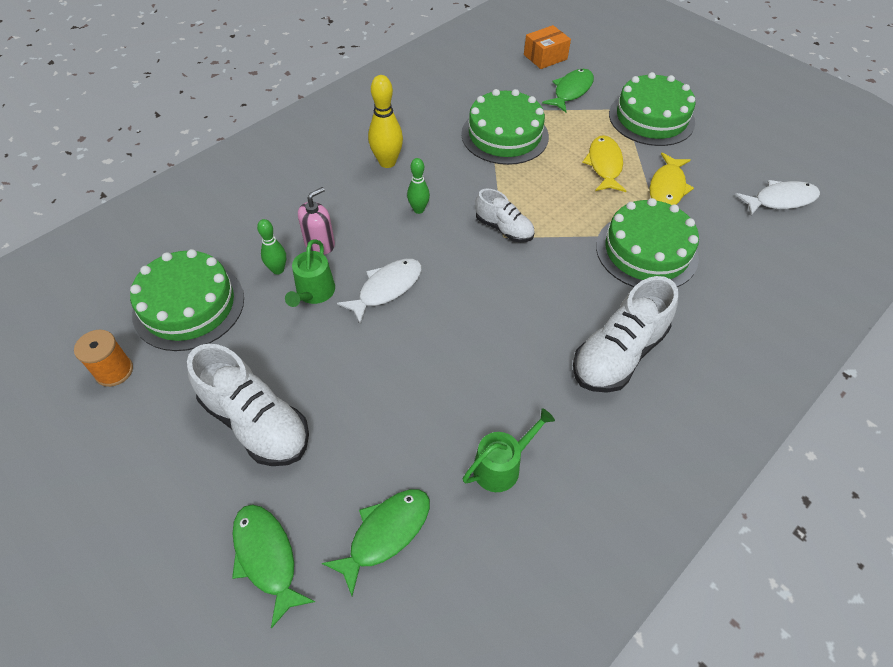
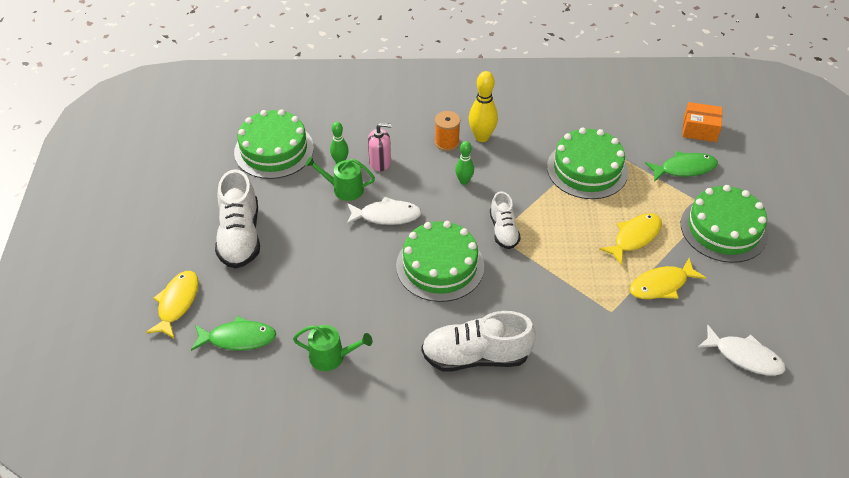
camera: 45 degrees right, 5 degrees down
(114, 371) = (205, 160): orange spool -> orange spool (447, 142)
(267, 557) = (177, 303): green fish -> yellow fish
(314, 293) = (344, 189): green watering can -> green watering can turned 45 degrees clockwise
(646, 251) = (583, 313): green cake -> green cake (440, 266)

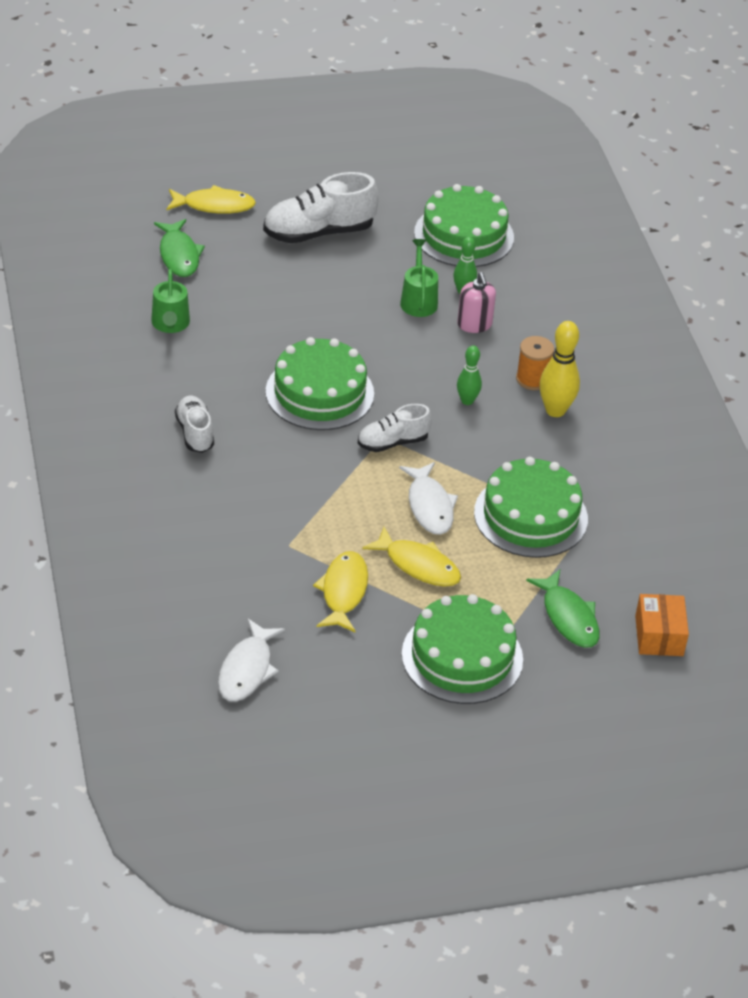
camera: 75 degrees right, 5 degrees down
(386, 216) = (386, 340): white fish -> white fish (429, 506)
(476, 356) = (195, 433): white shoe -> white shoe, size x0.59
(661, 285) = (343, 592): yellow fish -> yellow fish turned 45 degrees clockwise

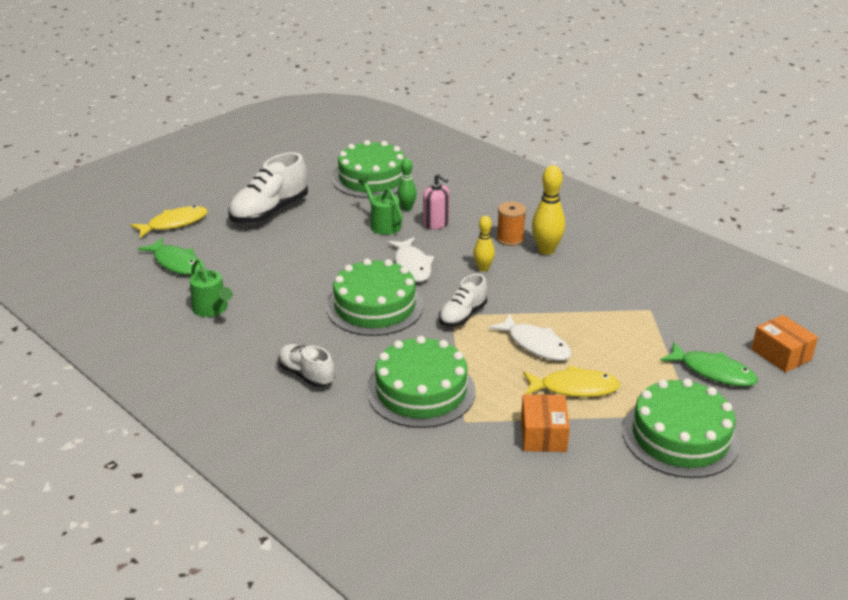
camera: 30 degrees left, 10 degrees down
(247, 669) = (537, 537): white fish -> white fish (412, 266)
(343, 592) = (543, 434): yellow fish -> orange box
(467, 401) = (483, 268): green bowling pin -> yellow bowling pin
(530, 516) = (608, 319): green cake -> green cake (421, 391)

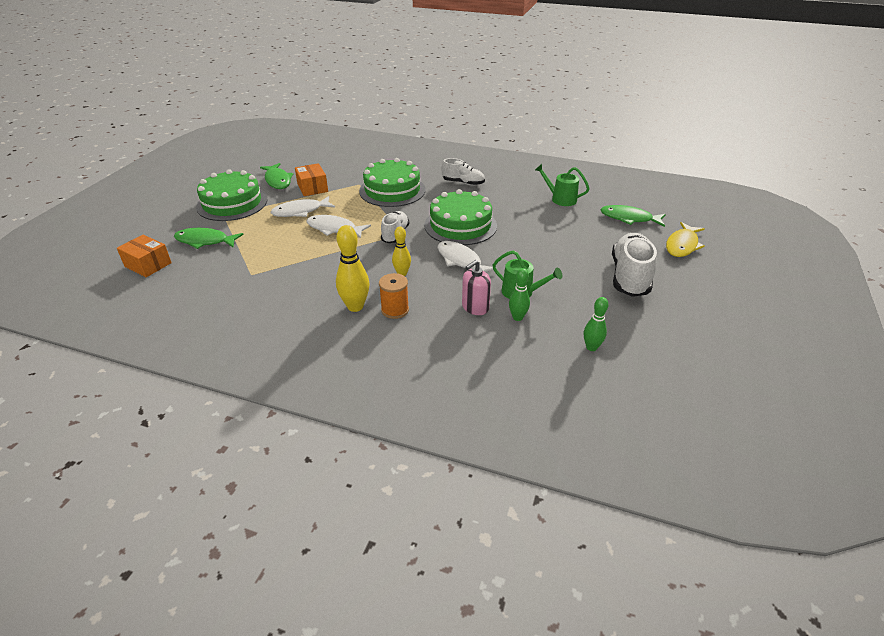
camera: 155 degrees right, 5 degrees up
(372, 178) = (591, 347): green cake -> green bowling pin
(436, 223) = (475, 307): pink soap dispenser -> pink soap dispenser turned 60 degrees counterclockwise
(574, 388) = (300, 211): yellow fish -> white fish
(599, 472) = (278, 180): none -> green fish

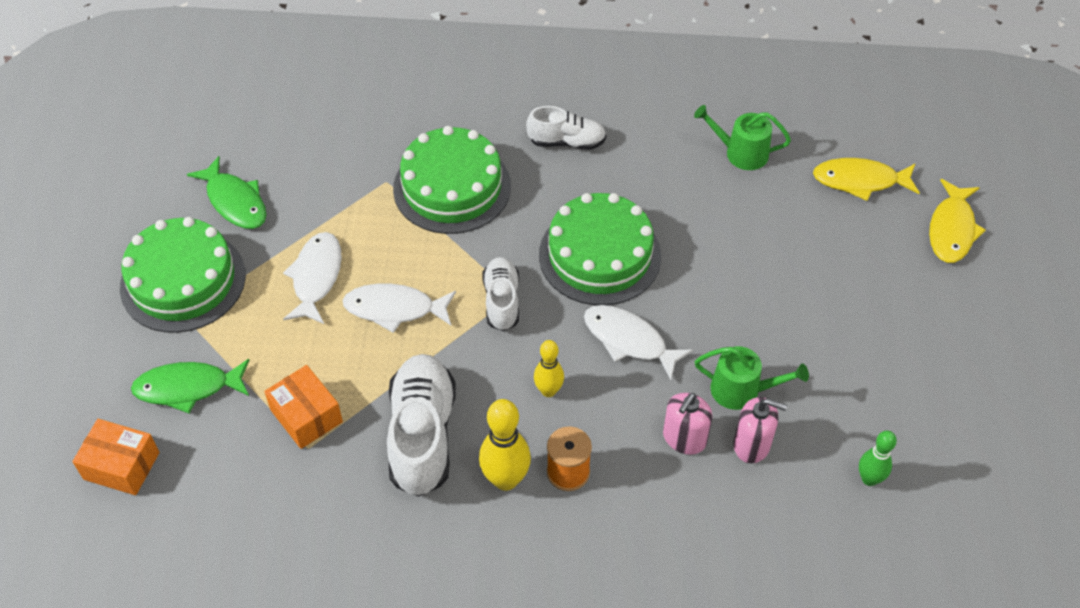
camera: 15 degrees left, 15 degrees up
(300, 211) = (316, 277): white fish -> white fish turned 135 degrees clockwise
(312, 188) = (308, 209): orange box -> orange box (306, 416)
(517, 317) = (752, 445): green bowling pin -> pink soap dispenser
(629, 218) = (860, 181): green fish -> yellow fish
(629, 277) = (890, 319): white shoe -> white shoe (422, 435)

